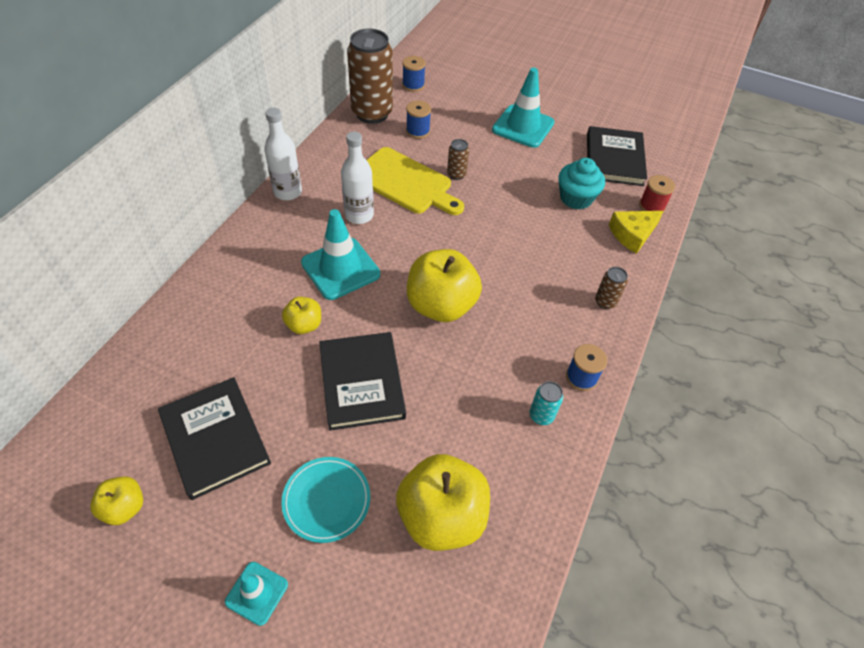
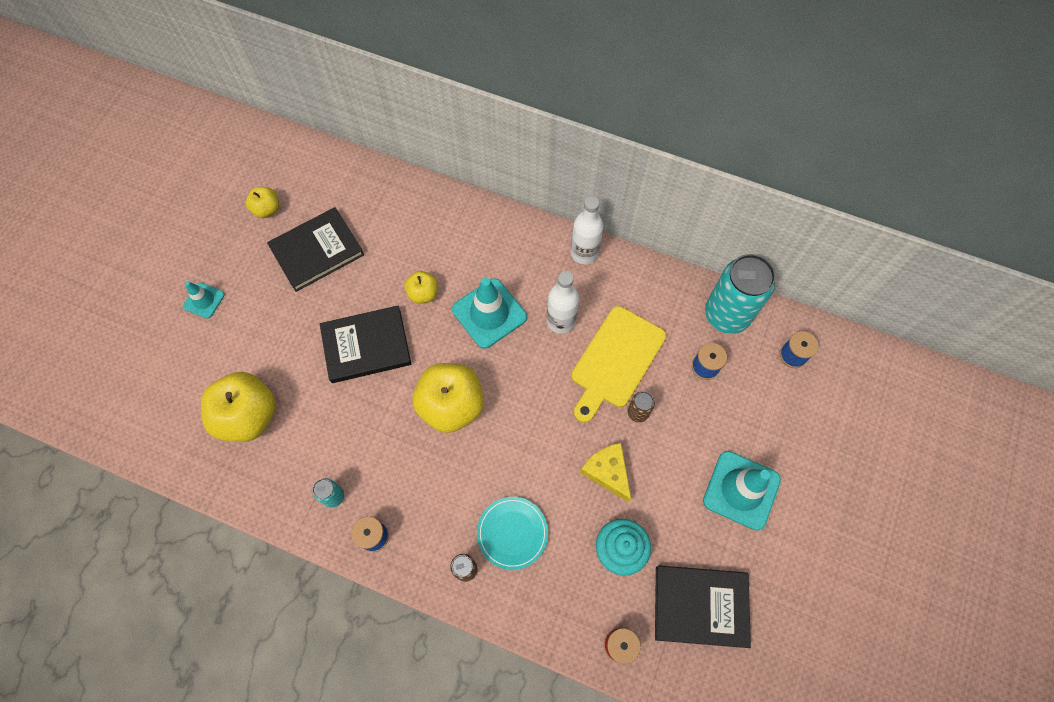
camera: 90 degrees right, 15 degrees up
(326, 500) = (265, 334): turquoise plate -> turquoise plate (512, 533)
(372, 113) = (726, 315): brown can -> turquoise can
(632, 234) = (568, 613): yellow cheese -> yellow cheese (607, 472)

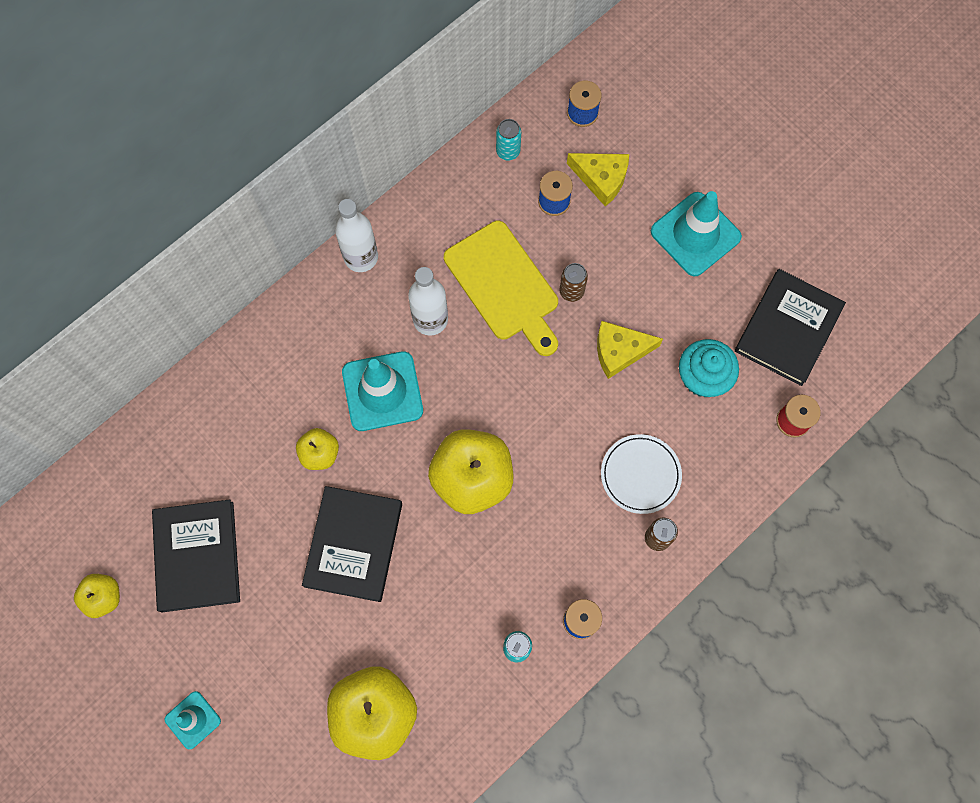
camera: 65 degrees left, 5 degrees up
(512, 533) = (640, 474): turquoise plate -> white plate
(726, 315) = (508, 151): turquoise can -> turquoise can, size x0.44
(745, 394) = (601, 179): none -> yellow cheese

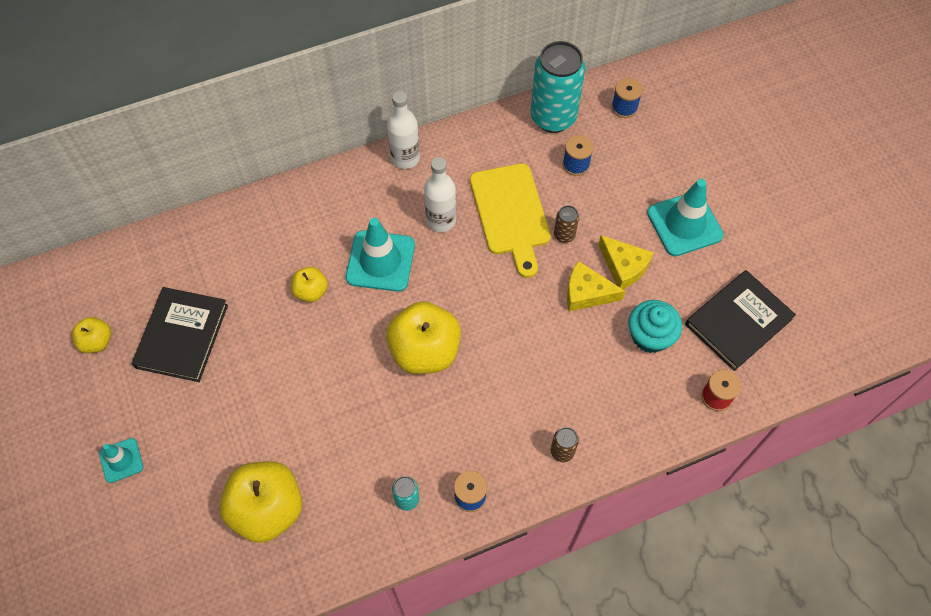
camera: 20 degrees right, 10 degrees down
(353, 544) = (308, 369): black book -> none
(508, 151) = (553, 117): turquoise can -> turquoise can, size x2.28
(601, 179) = (621, 159): yellow cheese -> yellow cheese (624, 267)
(640, 474) = (567, 395): white plate -> none

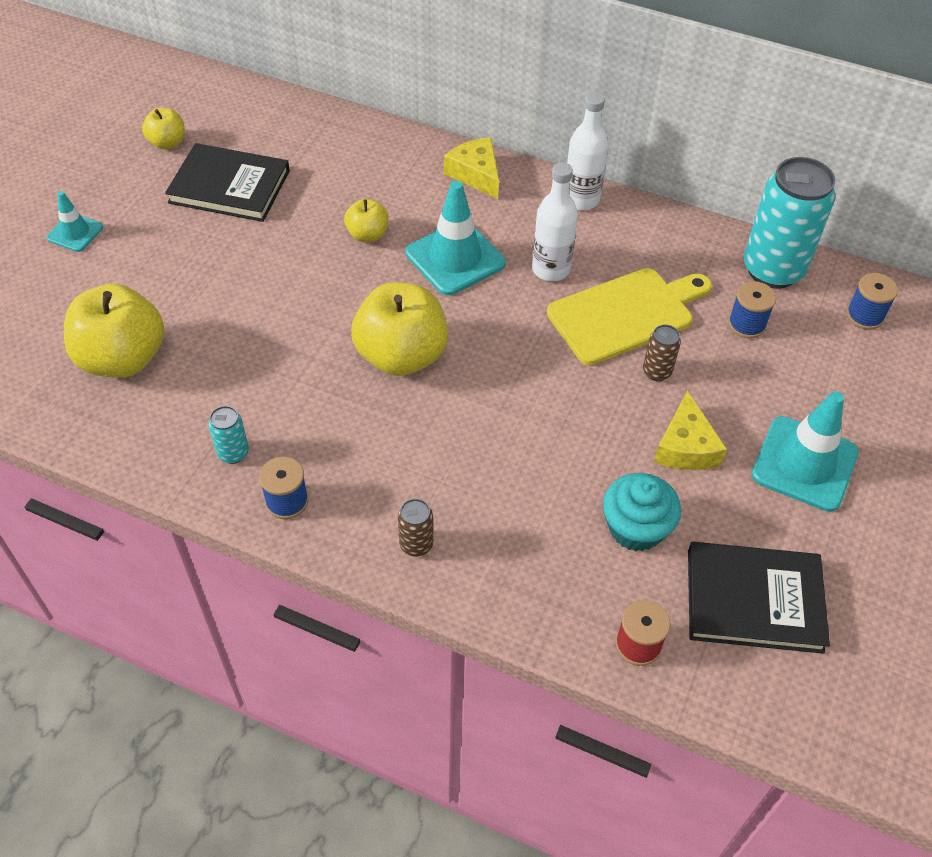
camera: 45 degrees right, 10 degrees down
(182, 336) = (229, 187): black book -> black book turned 45 degrees clockwise
(511, 213) = (625, 314): yellow cutting board -> yellow cutting board turned 150 degrees counterclockwise
(587, 293) = (616, 437): yellow cheese -> yellow cheese (476, 174)

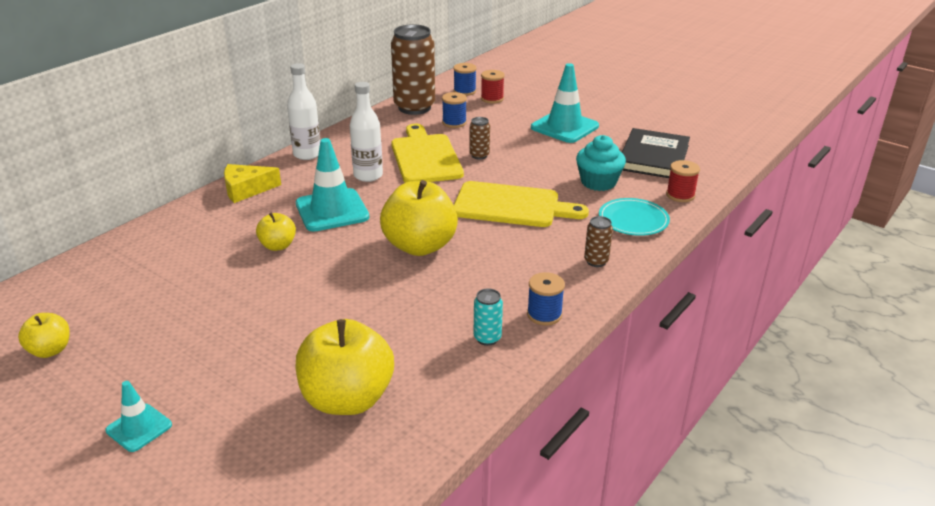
camera: 75 degrees left, 20 degrees down
(229, 187) = (155, 314): black book -> none
(528, 431) = (511, 206): none -> yellow cutting board
(538, 582) = (633, 220): none -> turquoise plate
(686, 446) = (541, 157): yellow cheese -> none
(772, 270) = (414, 107): turquoise can -> brown can
(857, 354) = (492, 99): none -> red spool

